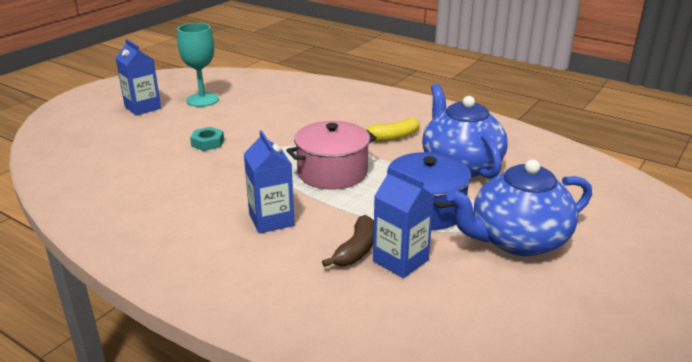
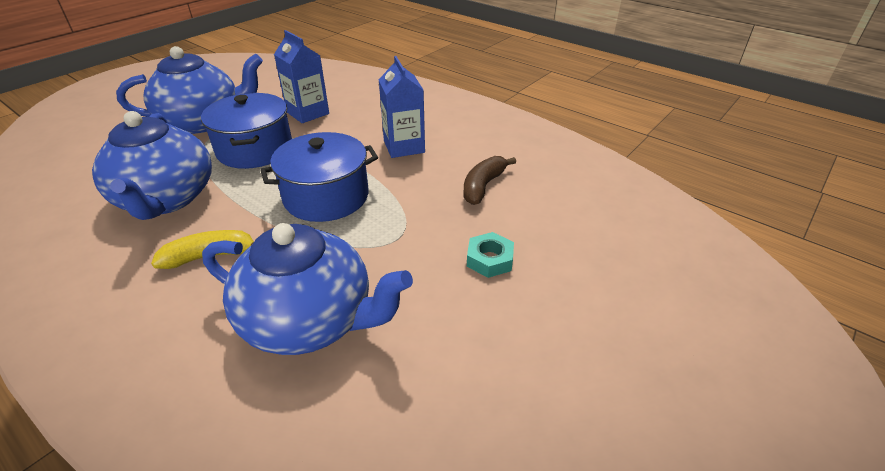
camera: 175 degrees left, 10 degrees up
(143, 107) = (655, 381): blue carton -> none
(202, 100) = (537, 409): turquoise goblet -> none
(313, 117) = (310, 320): none -> blue teapot
(332, 172) = (326, 197): pink pot -> blue pot
(356, 250) = (338, 121): brown banana -> brown banana (483, 186)

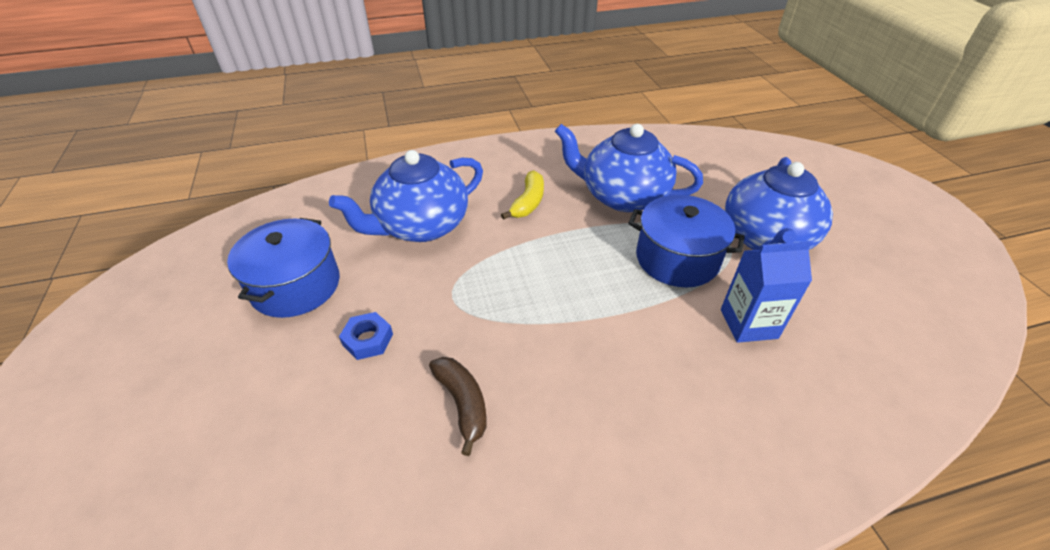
camera: 125 degrees right, 5 degrees up
(326, 197) = (551, 278): blue pot -> blue pot (295, 285)
(404, 147) = (601, 376): blue carton -> none
(489, 259) = (368, 340): turquoise nut -> blue nut

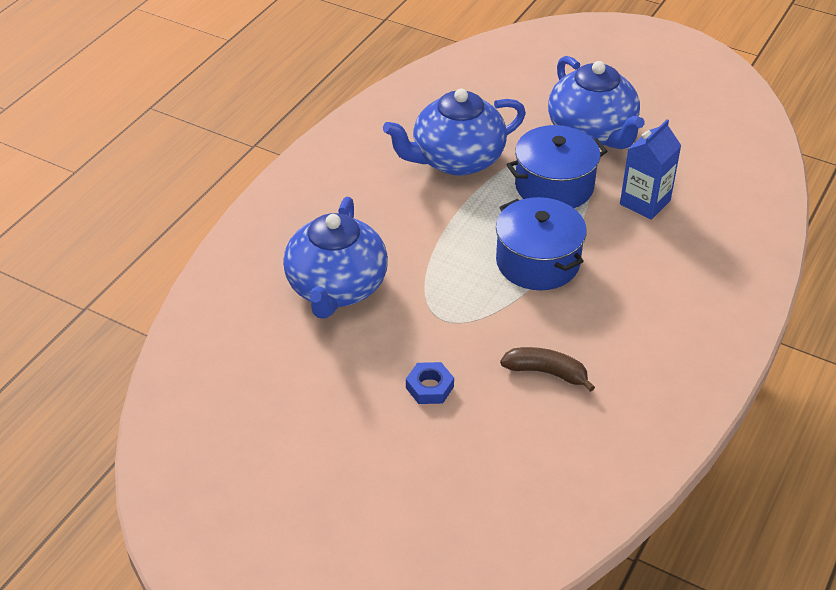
camera: 45 degrees left, 0 degrees up
(295, 285) = (313, 398): blue pot -> blue pot (537, 262)
(528, 202) = (392, 212): yellow banana -> none

